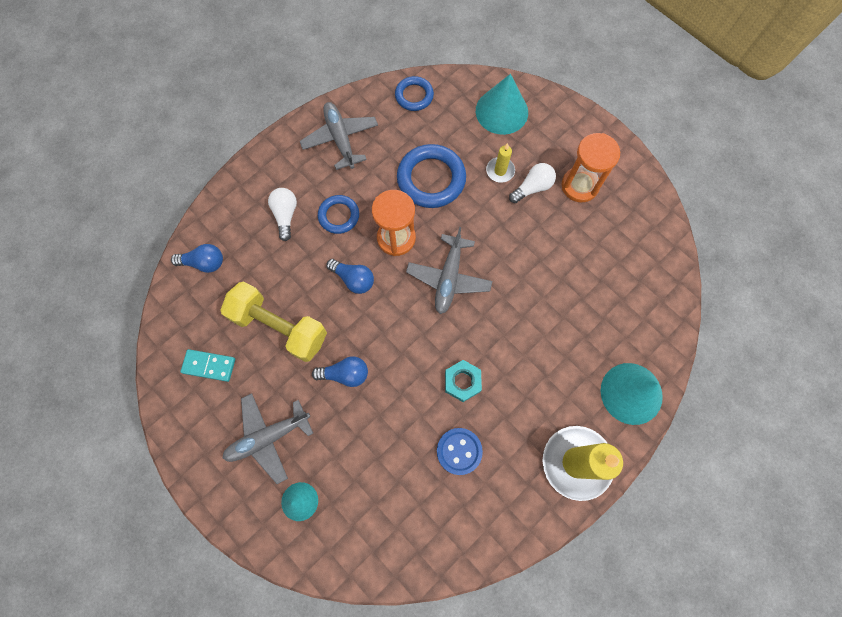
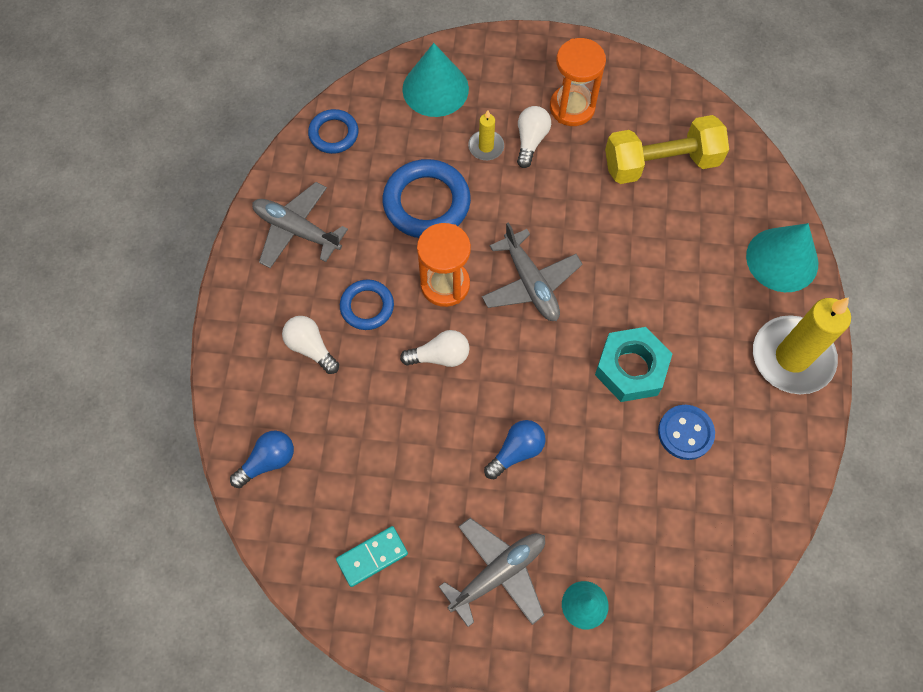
camera: 40 degrees left, 5 degrees down
(268, 437) = (498, 573): grey plane -> grey plane turned 150 degrees counterclockwise
(279, 327) = (409, 460): yellow dumbbell -> yellow dumbbell (661, 163)
(353, 279) = (440, 356): blue light bulb -> white light bulb
(462, 382) = (631, 368): turquoise nut -> turquoise nut, size x1.51

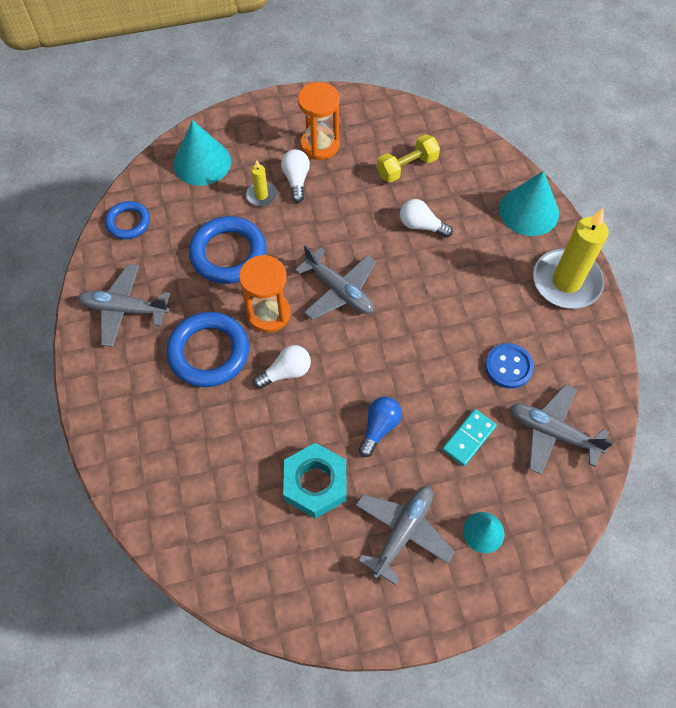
camera: 20 degrees left, 5 degrees down
(268, 461) = (169, 510): blue light bulb -> none
(311, 348) = (172, 402): white light bulb -> white light bulb (421, 226)
(367, 306) = (209, 352): blue ring -> blue ring, size x1.69
(372, 556) = (290, 557): turquoise domino -> turquoise domino (468, 438)
(631, 368) = (446, 331): turquoise nut -> turquoise nut (315, 483)
(661, 163) = (407, 167): yellow dumbbell -> yellow dumbbell, size x0.65
(705, 524) = (552, 432): none -> grey plane

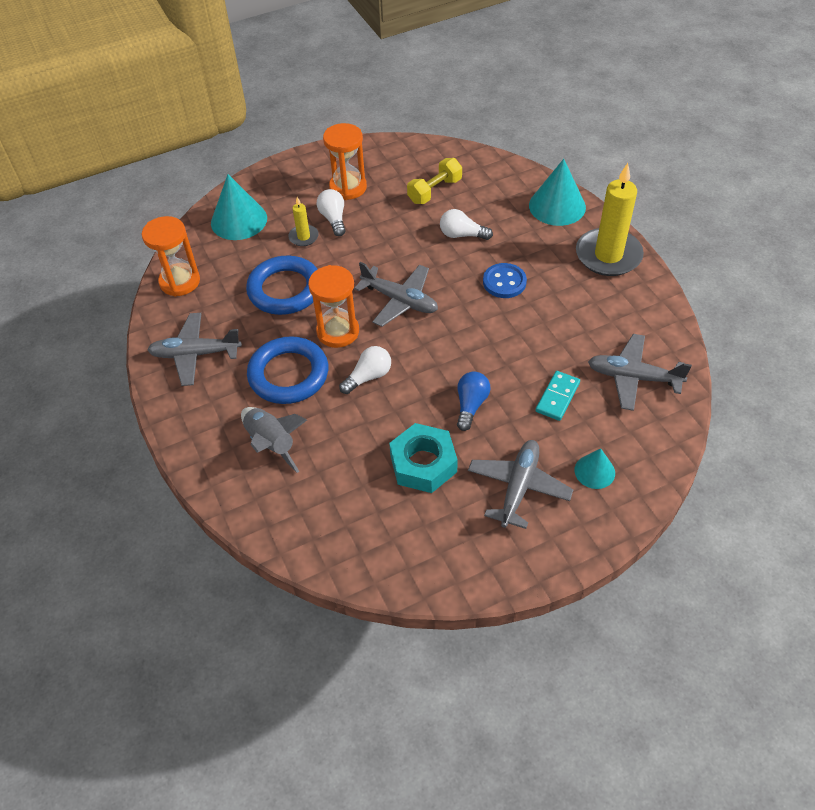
camera: 10 degrees left, 10 degrees down
(128, 222) = (180, 281): blue ring -> orange hourglass
(174, 427) = (271, 443): none -> grey rocket
(508, 367) = (576, 332): blue button -> blue button (504, 282)

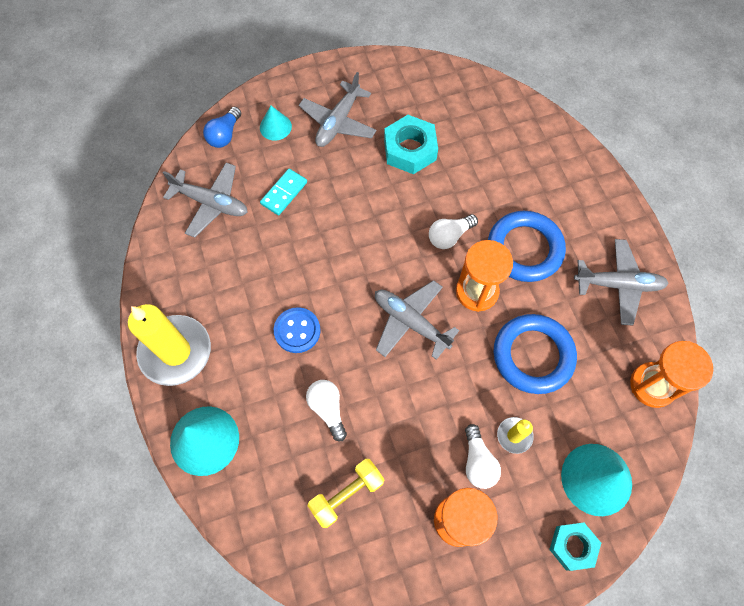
camera: 175 degrees left, 15 degrees up
(262, 185) = (572, 546): none -> turquoise nut
(271, 443) = (536, 183): grey rocket -> none
(462, 235) = (328, 409): white light bulb -> white light bulb turned 135 degrees counterclockwise
(471, 405) = (361, 195): blue light bulb -> blue light bulb (225, 135)

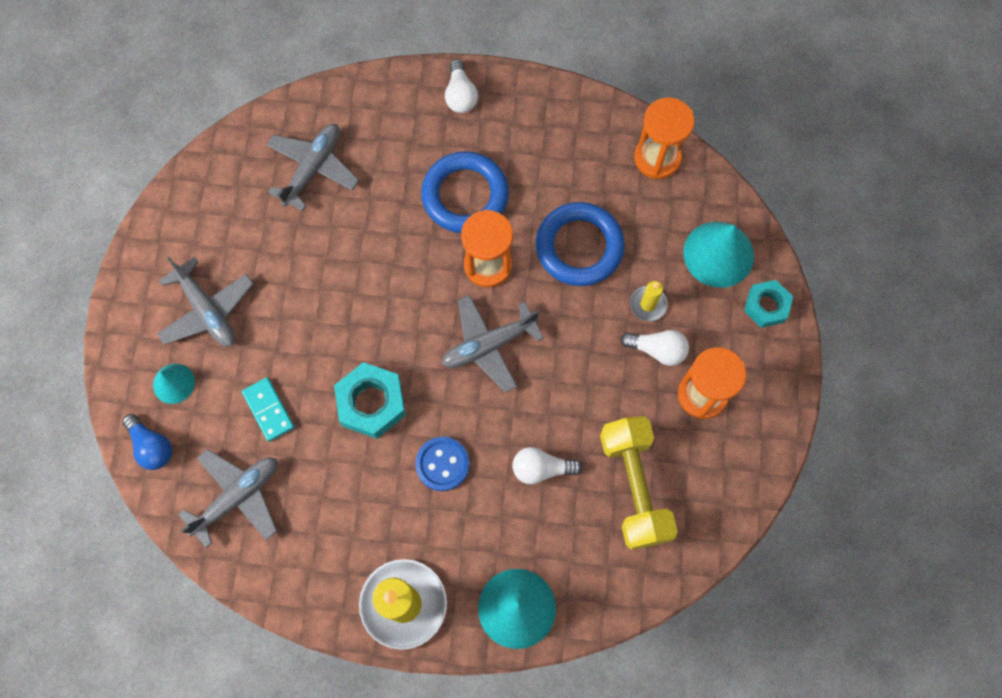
camera: 65 degrees left, 5 degrees up
(347, 494) = (634, 486): yellow dumbbell -> yellow dumbbell, size x1.54
(410, 150) = (287, 250): turquoise nut -> turquoise nut (371, 403)
(449, 236) = (413, 261): white light bulb -> white light bulb (460, 95)
(618, 284) = (546, 130): grey plane -> grey plane (313, 168)

